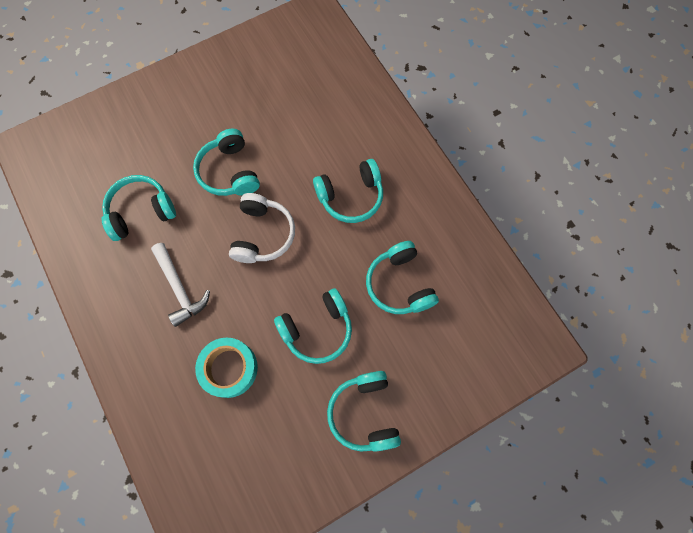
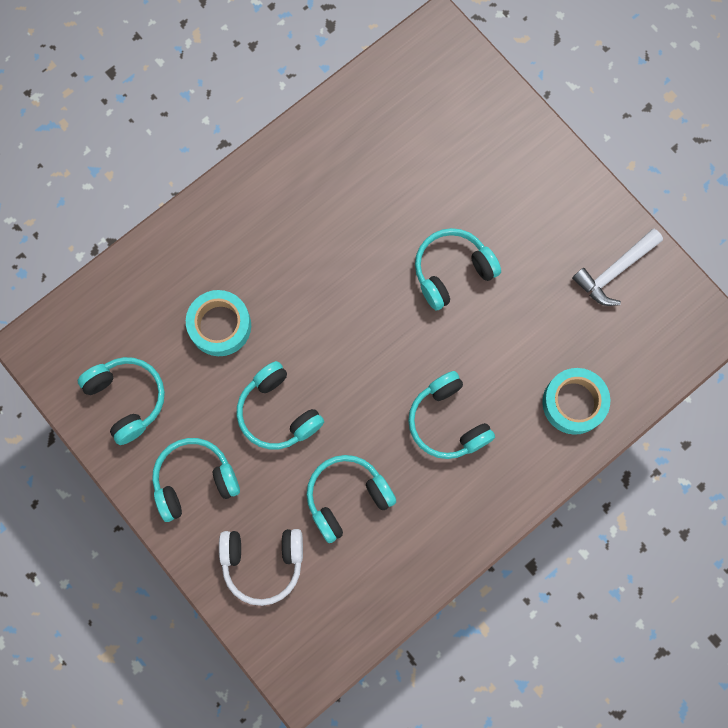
camera: 80 degrees right, 5 degrees up
(141, 211) = (382, 184): turquoise headphones -> turquoise headphones (127, 399)
(180, 288) = (299, 251): white hammer -> white hammer (614, 271)
(263, 234) = (379, 328): white headphones -> white headphones (263, 562)
(353, 106) = (573, 403): none -> turquoise tape

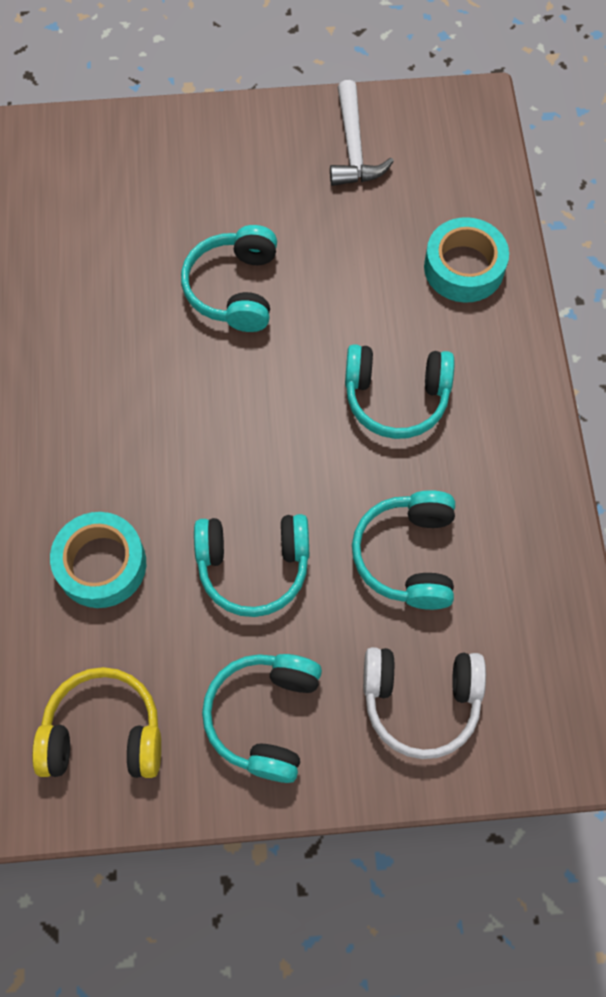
camera: 55 degrees left, 10 degrees down
(127, 399) = (104, 733): turquoise headphones -> yellow headphones
(263, 562) = (420, 701): white headphones -> white headphones turned 60 degrees clockwise

